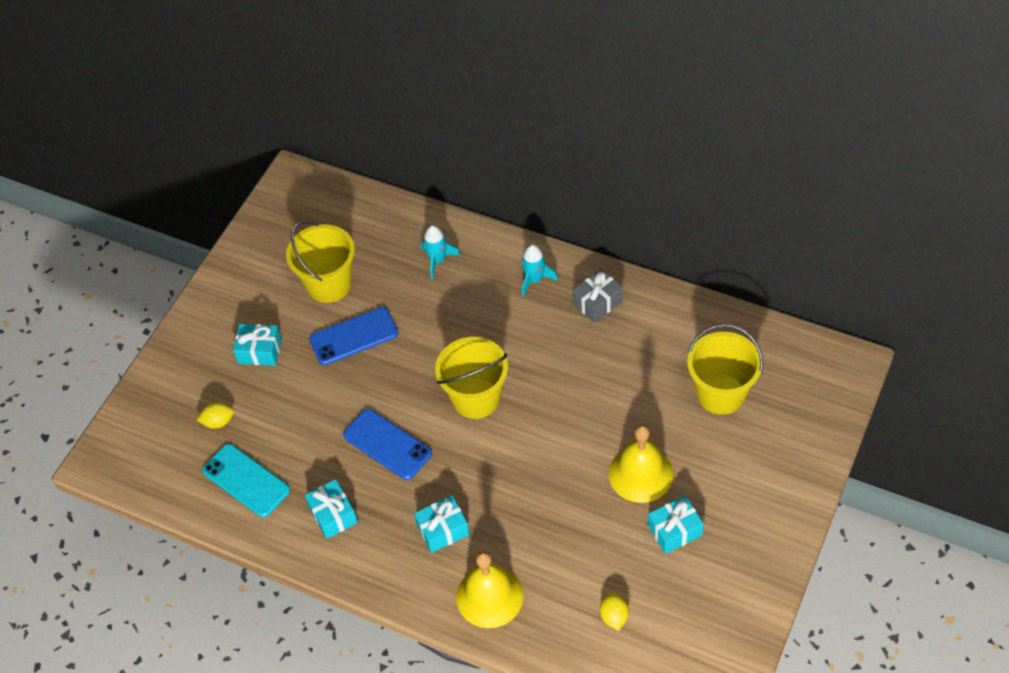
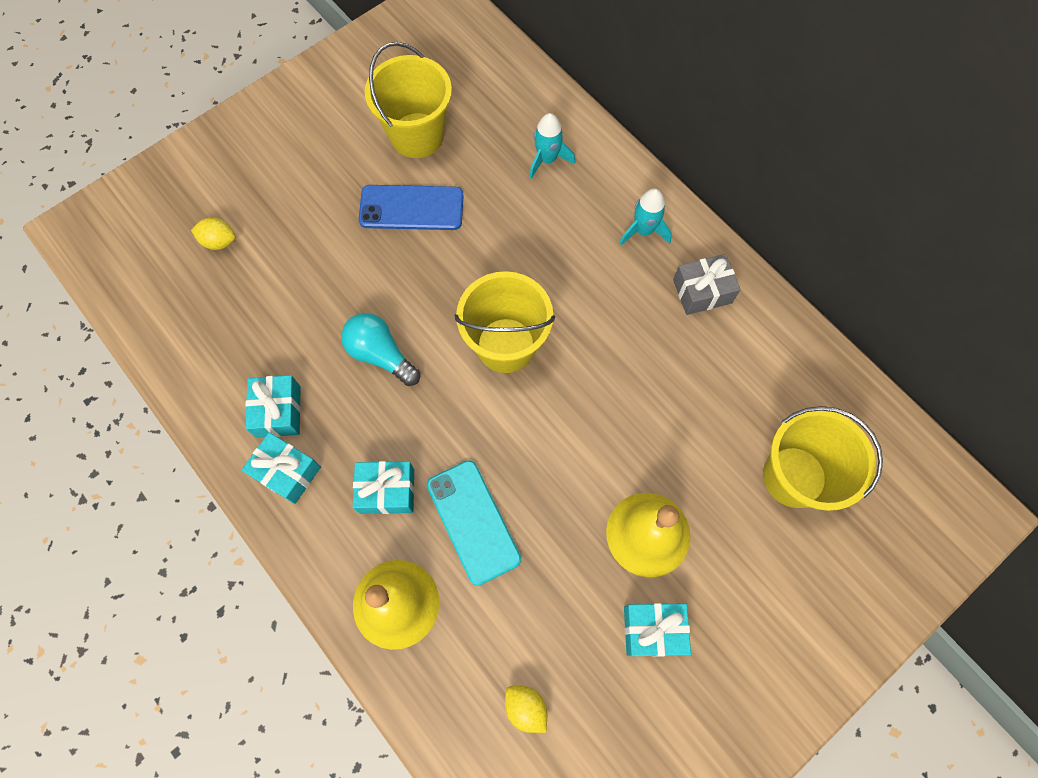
camera: 20 degrees right, 15 degrees up
(246, 480) = (210, 324): turquoise phone -> turquoise phone (473, 521)
(260, 351) = (305, 179): turquoise gift -> turquoise gift (287, 472)
(387, 444) = (380, 354): blue phone -> turquoise light bulb
(614, 616) = (526, 707): yellow lemon -> yellow lemon turned 60 degrees counterclockwise

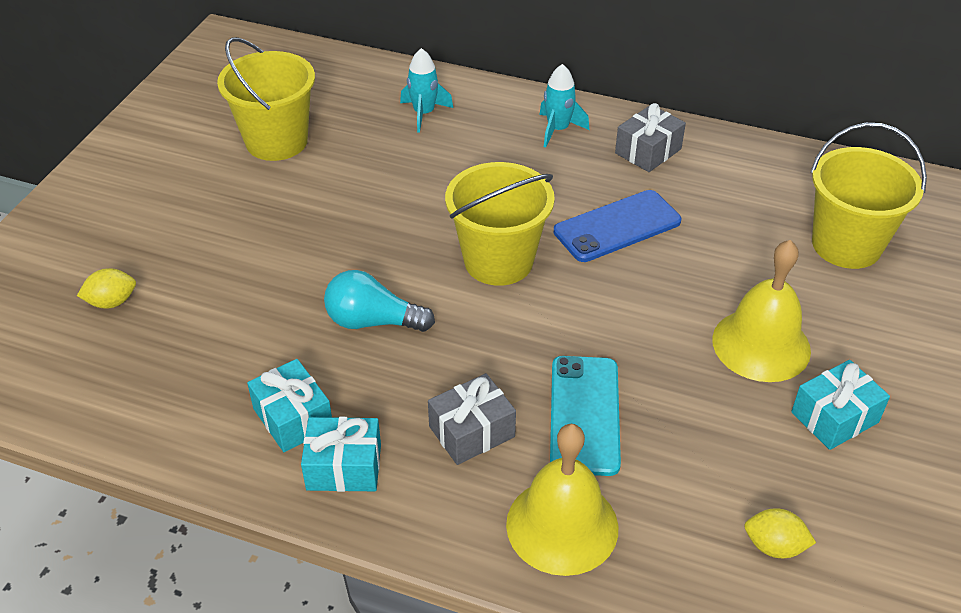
camera: 30 degrees left, 25 degrees down
(387, 491) = (471, 431): turquoise gift -> grey gift
(411, 208) = (314, 196): blue phone -> blue phone (617, 226)
(473, 521) = (584, 415): turquoise phone -> turquoise phone turned 60 degrees clockwise

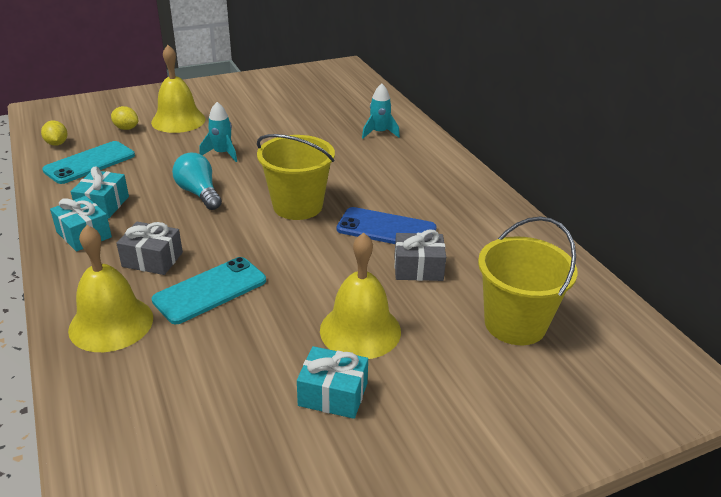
camera: 45 degrees right, 10 degrees down
(160, 245) = (178, 120): none -> yellow bell
(162, 381) = (90, 163): none -> turquoise phone
(276, 141) = (292, 110): yellow bucket -> none
(558, 130) = (437, 173): turquoise rocket -> turquoise rocket (222, 153)
(648, 151) = (471, 208): grey gift -> grey gift (418, 268)
(774, 546) = (178, 419): yellow lemon -> yellow lemon (57, 144)

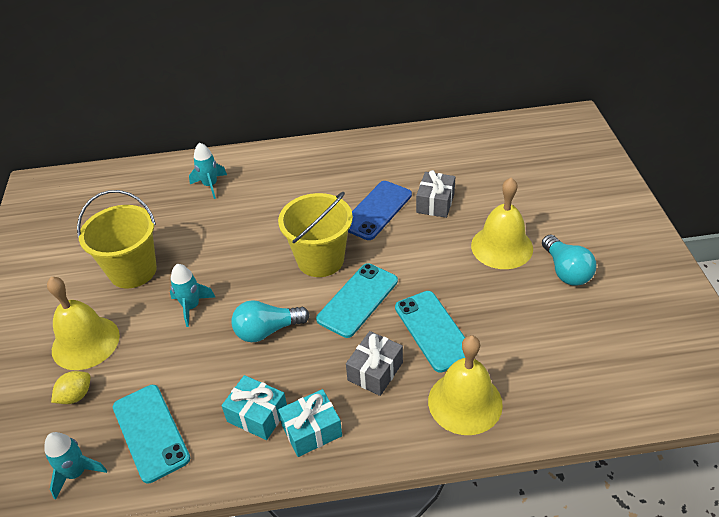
camera: 70 degrees left, 10 degrees up
(57, 144) = (77, 473): yellow lemon -> turquoise rocket
(246, 236) = (357, 300): none -> turquoise phone
(333, 394) = (566, 271): turquoise gift -> turquoise light bulb
(515, 324) = (508, 171): yellow bucket -> yellow bucket (133, 271)

